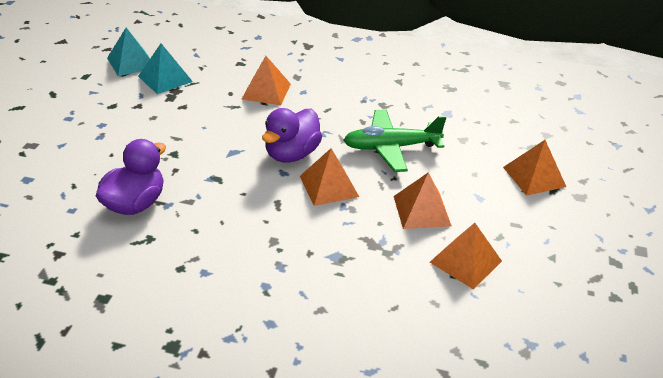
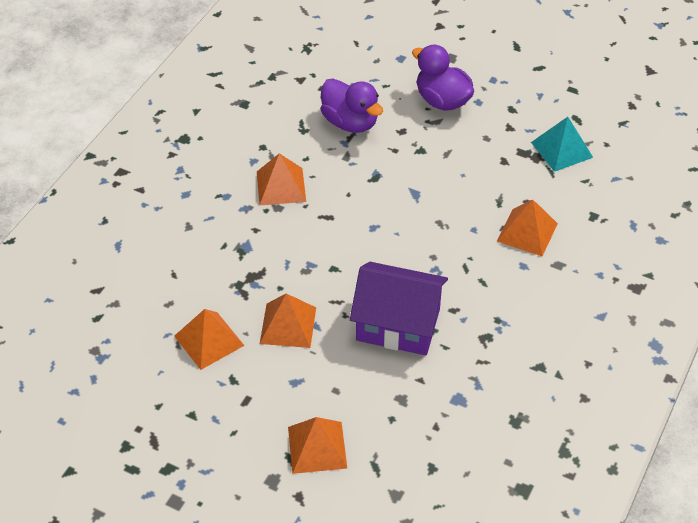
camera: 105 degrees right, 10 degrees up
(131, 62) = (599, 124): turquoise pyramid -> none
(291, 154) = (402, 237): purple duck -> purple duck (442, 101)
(329, 186) = (344, 258): orange pyramid -> orange pyramid (281, 186)
(391, 147) = (398, 324): green plane -> purple house

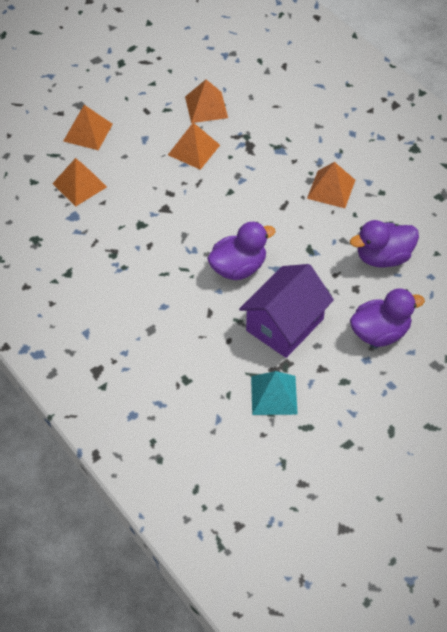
camera: 115 degrees right, 5 degrees up
(398, 324) = (156, 208): purple house -> purple house (285, 325)
(434, 224) = (238, 268): none -> purple duck
(527, 232) = (195, 324): orange pyramid -> orange pyramid (79, 185)

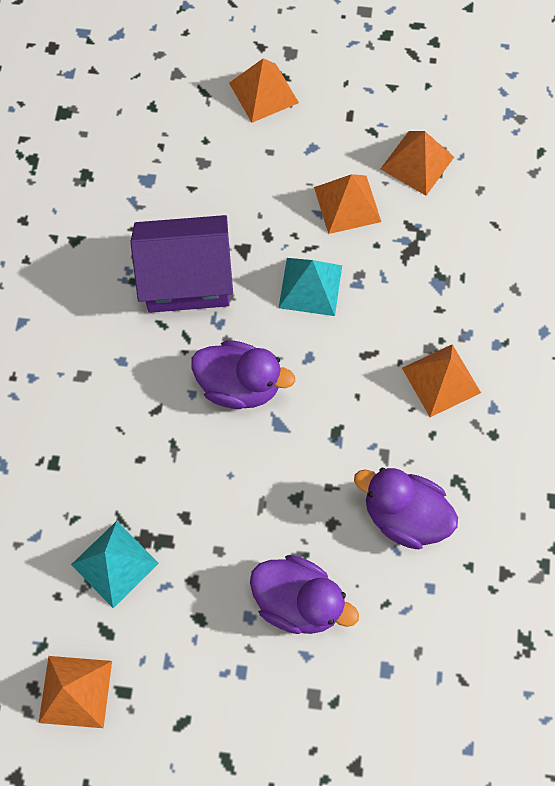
camera: 45 degrees right, 15 degrees up
(79, 185) = (190, 148): orange pyramid -> orange pyramid (75, 691)
(220, 198) = (310, 286): none -> turquoise pyramid
(285, 325) = (213, 495): purple house -> purple house (187, 279)

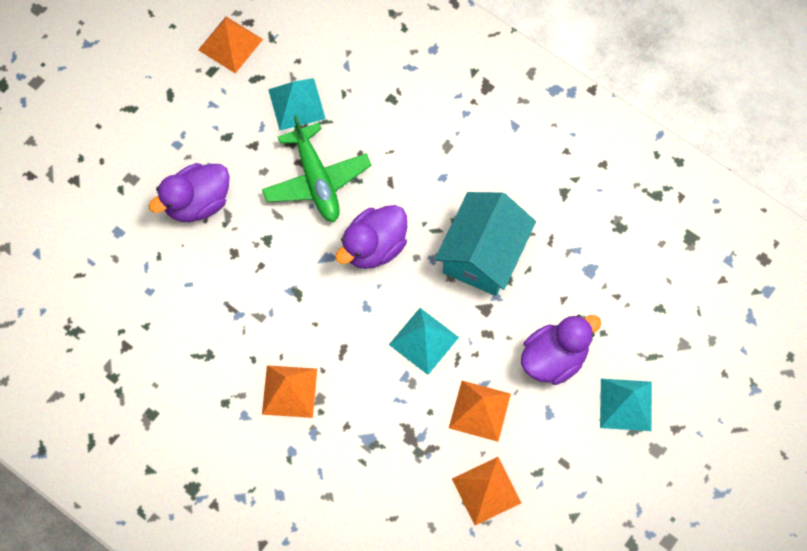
camera: 120 degrees right, 0 degrees up
(187, 279) = (483, 255): purple house -> turquoise house
(197, 487) = (316, 180): none -> green plane
(264, 92) = (625, 404): orange pyramid -> turquoise pyramid
(404, 515) = (208, 303): purple duck -> purple duck (554, 358)

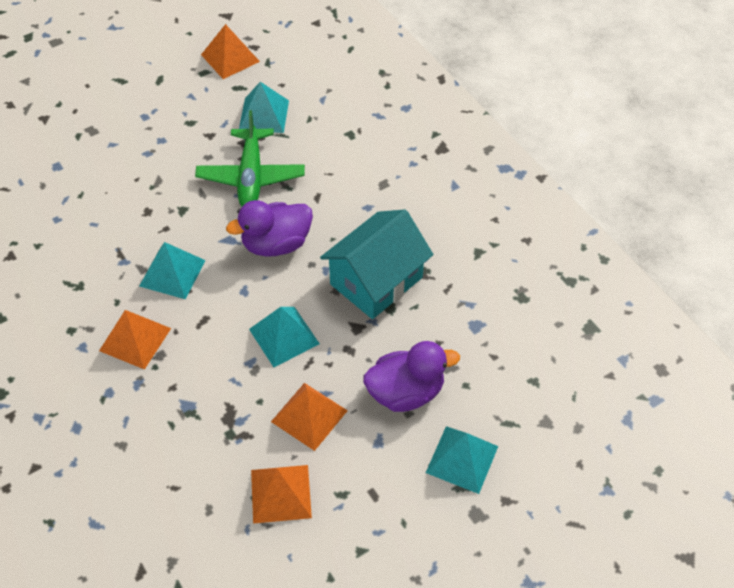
camera: 20 degrees right, 15 degrees down
(197, 202) = (137, 164): purple duck -> none
(290, 311) = (172, 273): none -> turquoise pyramid

